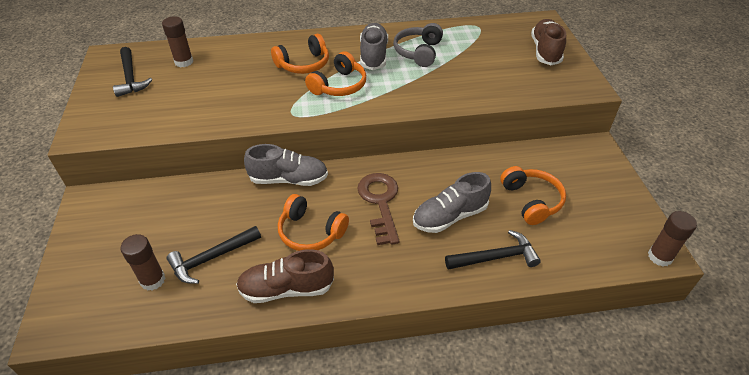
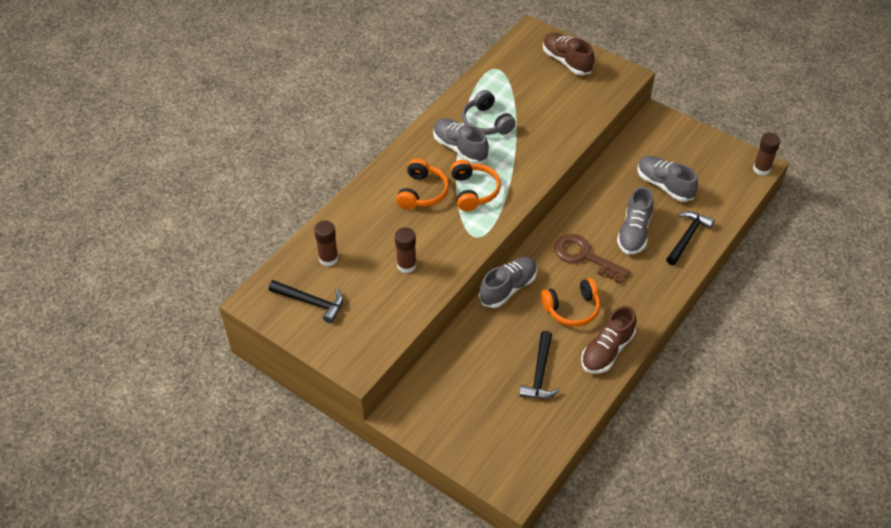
camera: 45 degrees left, 5 degrees up
(153, 280) = (526, 415): brown glue stick -> brown glue stick (406, 265)
(531, 201) = (664, 185): orange headphones -> grey shoe

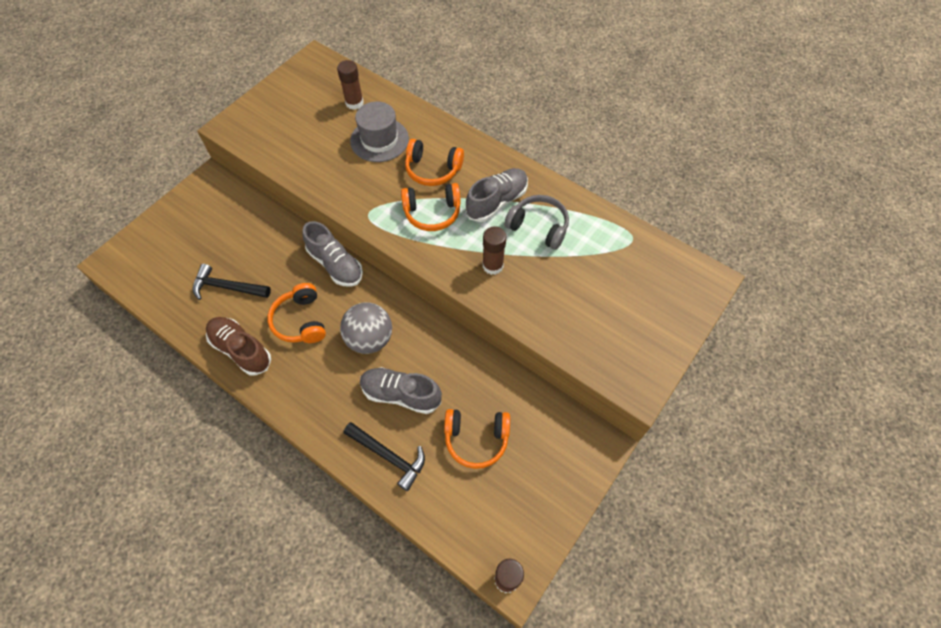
camera: 90 degrees right, 10 degrees up
(311, 302) = (306, 94): black hammer -> none
(382, 234) = (379, 140): none -> grey hat
(406, 265) = (338, 158): brown glue stick -> brown glue stick (492, 265)
(486, 122) = (538, 227): grey headphones -> grey headphones turned 60 degrees clockwise
(566, 61) = (657, 316): brown shoe -> none
(585, 256) = (370, 339): brown key -> grey ball
(664, 185) = (476, 439): grey shoe -> orange headphones

